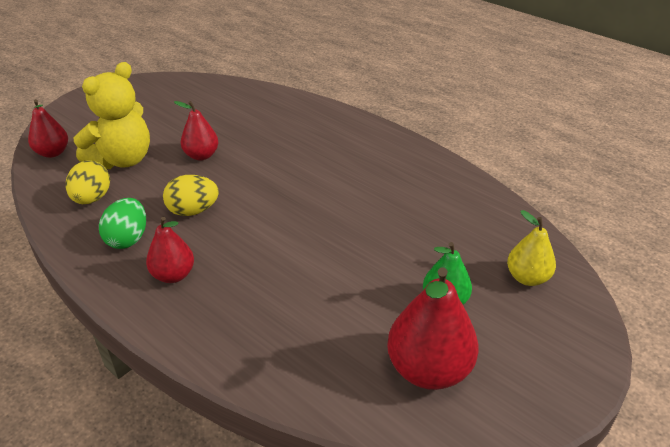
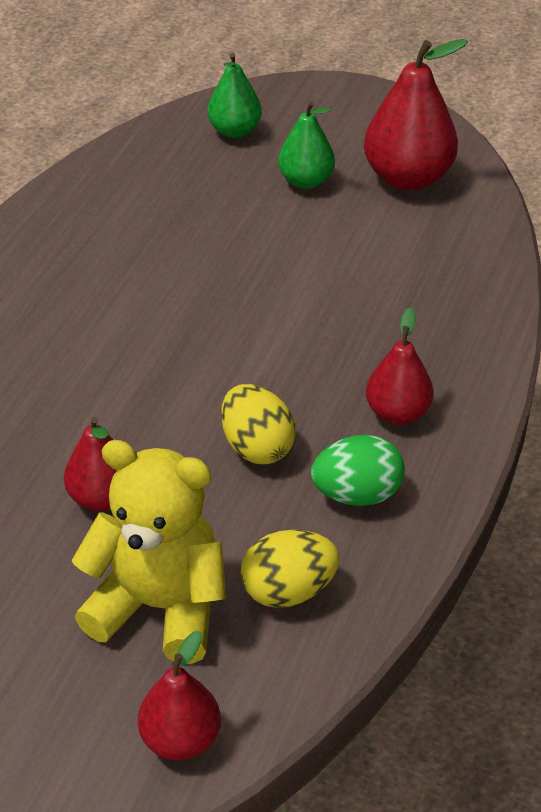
camera: 110 degrees left, 5 degrees up
(527, 278) = (234, 131): yellow pear -> green pear

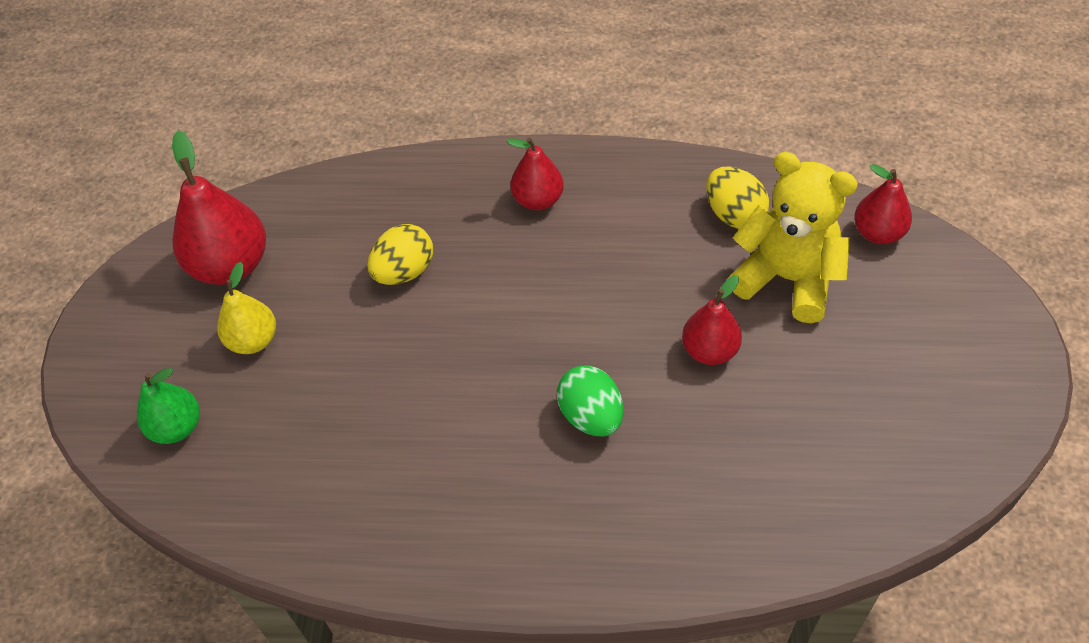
camera: 105 degrees left, 10 degrees up
(159, 606) = (787, 279): yellow teddy bear -> yellow teddy bear turned 120 degrees clockwise
(257, 447) = (611, 272): yellow egg -> yellow egg (404, 272)
(306, 181) = (253, 340): green pear -> yellow pear
(357, 494) = (629, 202): green egg -> green egg (591, 416)

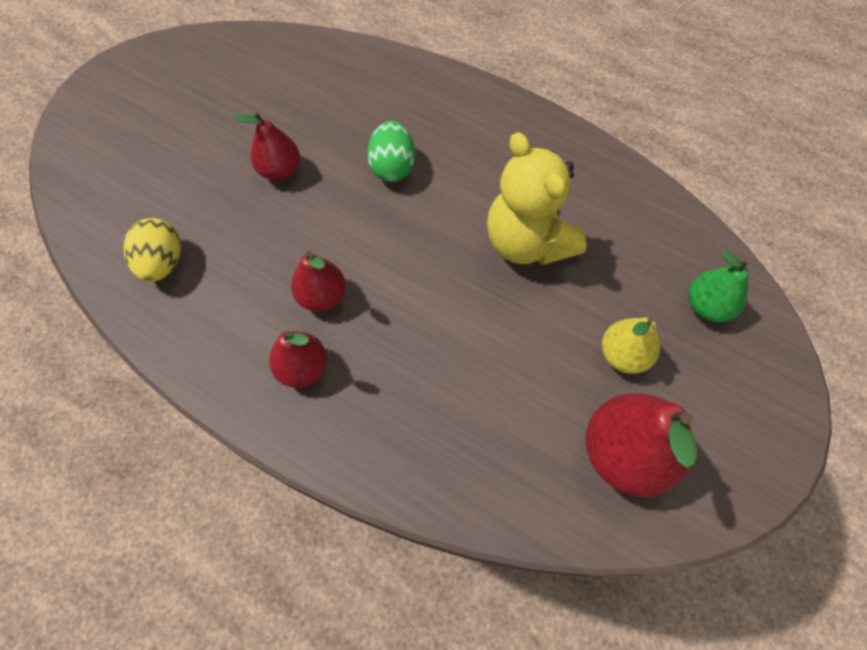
camera: 155 degrees left, 10 degrees up
(404, 272) = (463, 355): yellow egg -> none
(787, 279) = (180, 192): yellow teddy bear -> yellow teddy bear (527, 242)
(878, 233) = (84, 192): red pear -> red pear (322, 296)

